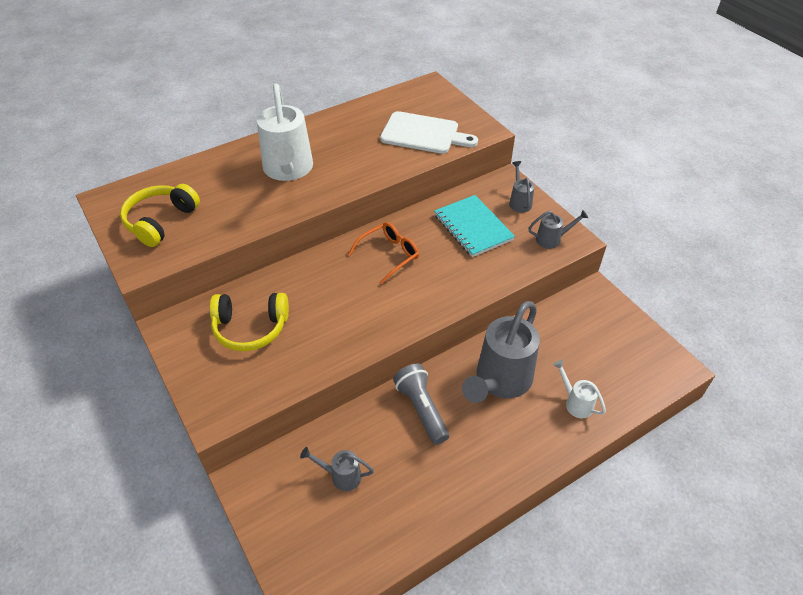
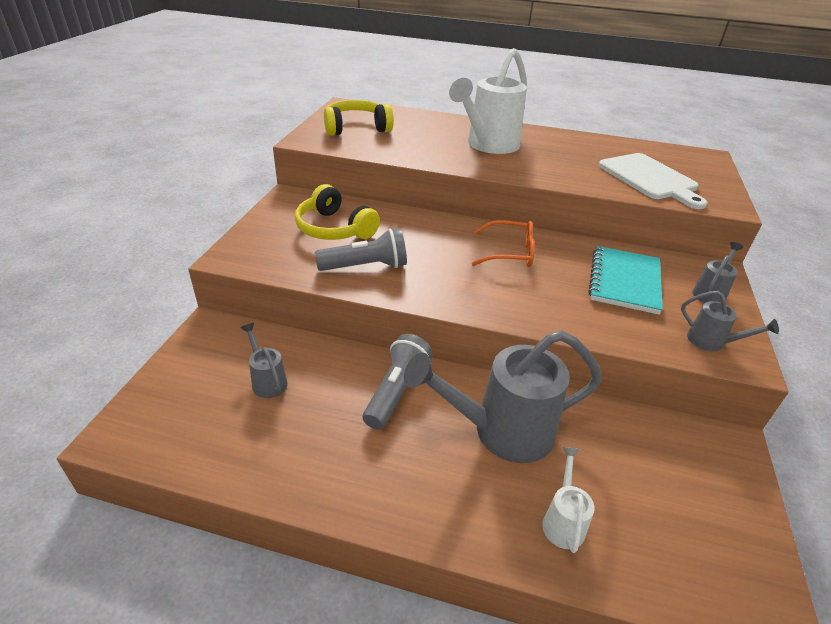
camera: 45 degrees right, 10 degrees down
(319, 341) = (366, 266): none -> grey flashlight

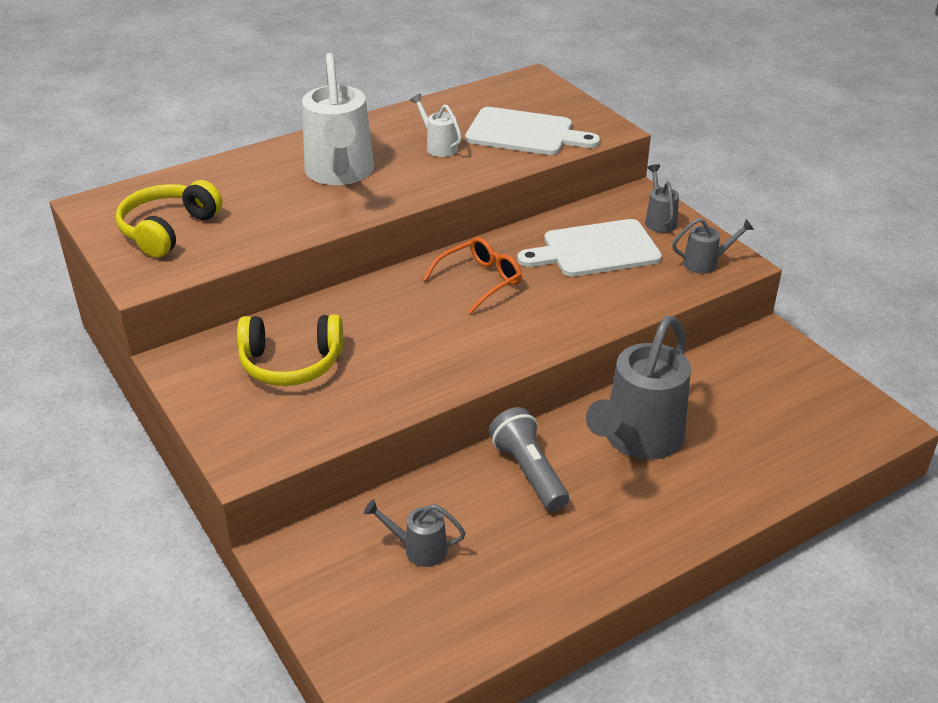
camera: 45 degrees left, 0 degrees up
(366, 266) = (386, 378): grey flashlight -> none
(563, 521) = (745, 465): white watering can -> white watering can (439, 147)
(624, 281) = (595, 250): turquoise notebook -> white cutting board

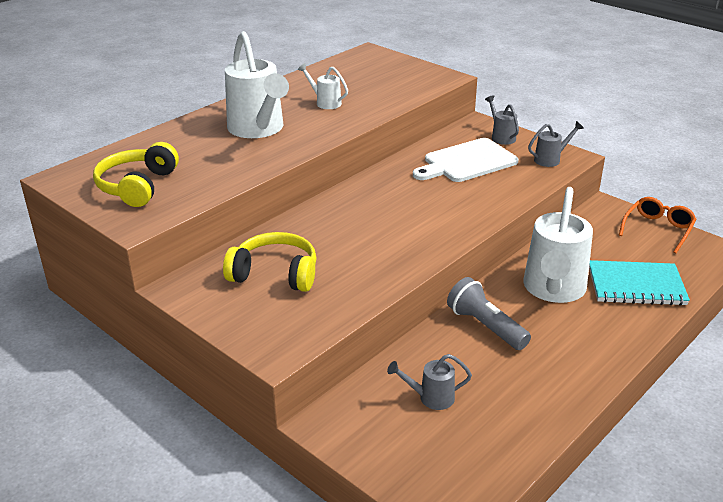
camera: 15 degrees left, 5 degrees down
(291, 363) = (275, 274): yellow headphones -> yellow headphones turned 150 degrees counterclockwise
(480, 281) = (393, 194): orange glasses -> orange glasses (658, 229)
(524, 133) = (385, 86): white cutting board -> none
(638, 439) = (553, 289): grey watering can -> white watering can
(748, 454) = (636, 286): none -> turquoise notebook

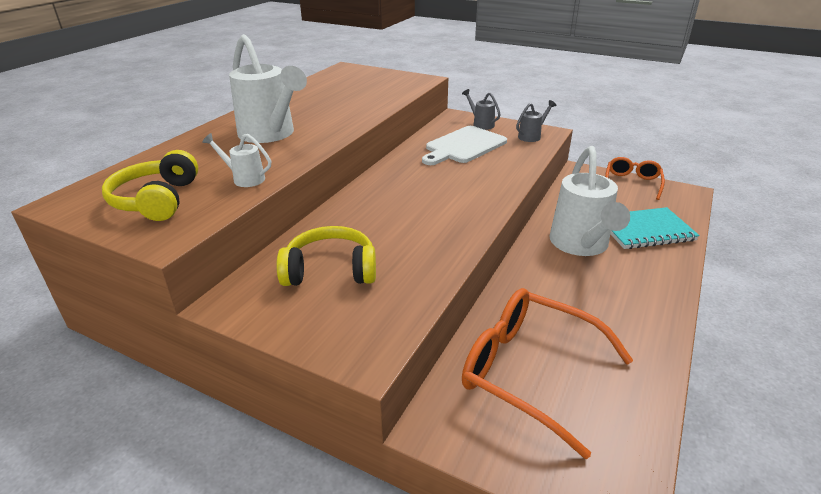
camera: 15 degrees left, 0 degrees up
(325, 103) = (326, 107): white watering can -> white watering can (245, 179)
(431, 398) = (529, 372): grey watering can -> orange glasses
(485, 326) = (541, 288): grey flashlight -> none

